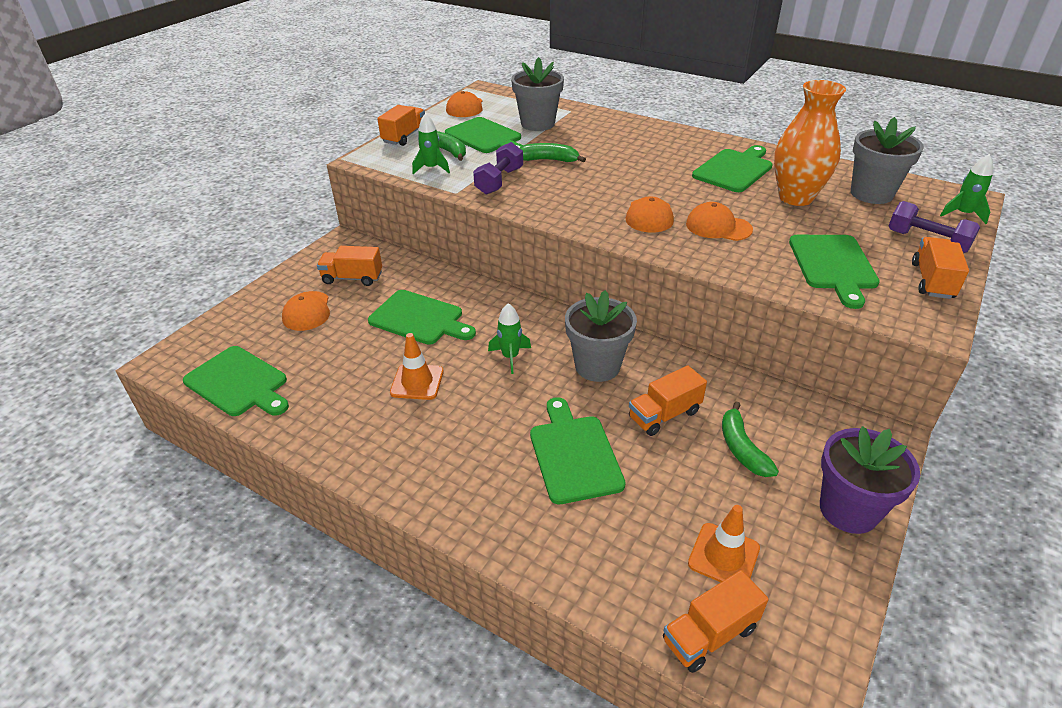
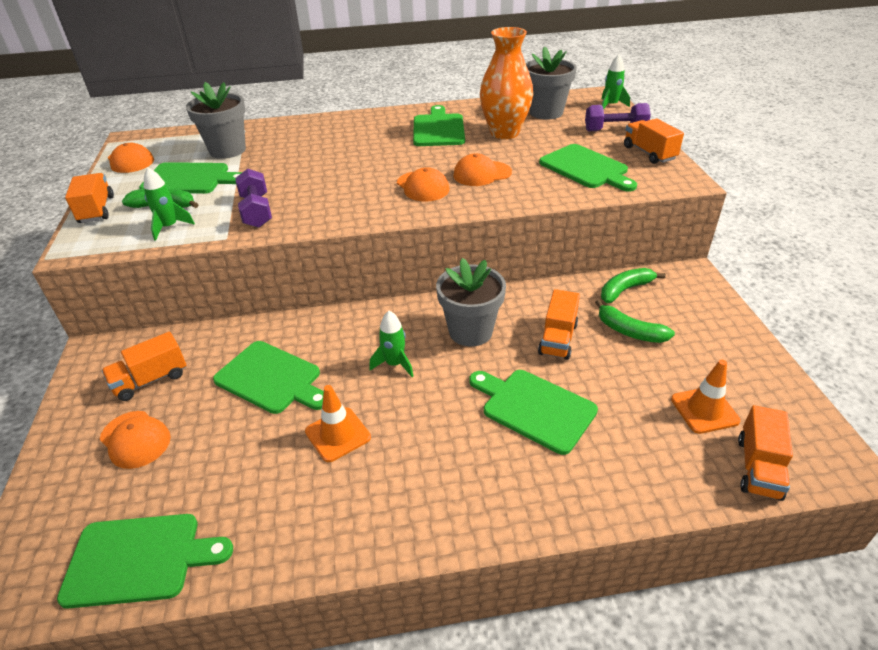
camera: 40 degrees left, 0 degrees up
(419, 319) = (271, 379): green cutting board -> green cutting board turned 45 degrees clockwise
(549, 160) = (279, 176): green banana -> green banana (625, 290)
(848, 510) = (727, 332): purple flower pot -> none

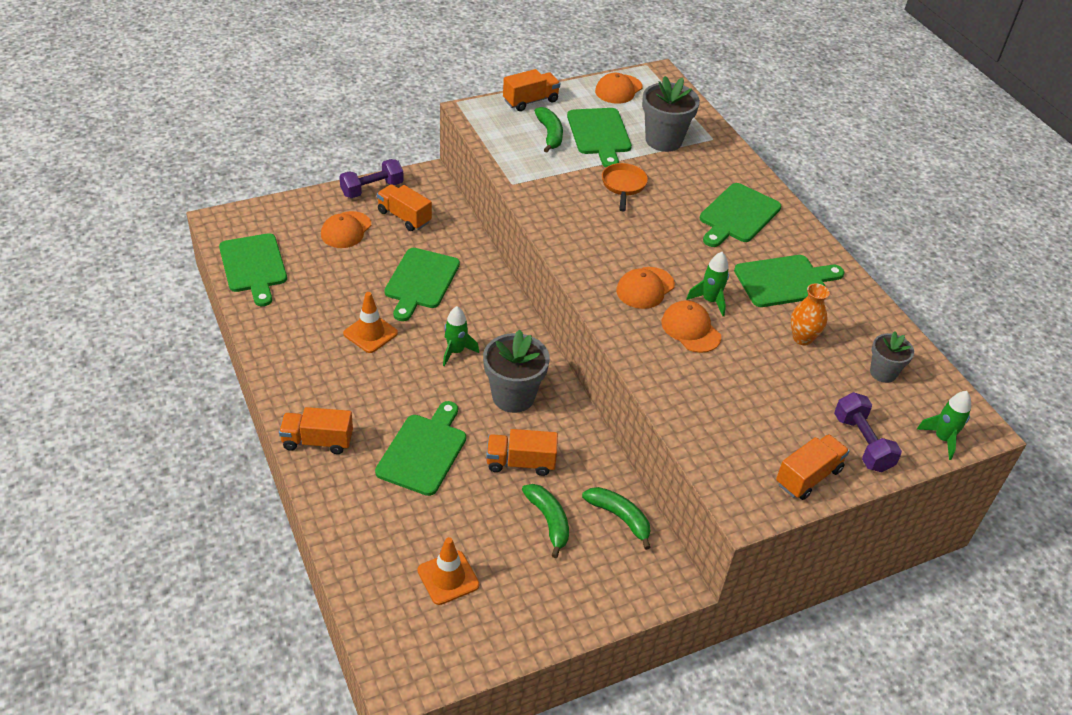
camera: 70 degrees right, 5 degrees up
(169, 227) = (518, 148): green rocket -> green rocket (710, 301)
(256, 211) = (559, 189): purple dumbbell -> purple dumbbell (372, 189)
(277, 177) = (623, 186): none -> orange pan
(504, 133) = (802, 338): orange vase -> orange vase, size x0.54
(546, 112) = (883, 373): grey flower pot -> grey flower pot, size x0.59
(586, 168) = (741, 416): green cutting board -> green cutting board (738, 215)
(629, 331) = (548, 521): green banana -> green banana turned 135 degrees clockwise
(758, 467) = (384, 613): orange truck -> orange truck (317, 441)

